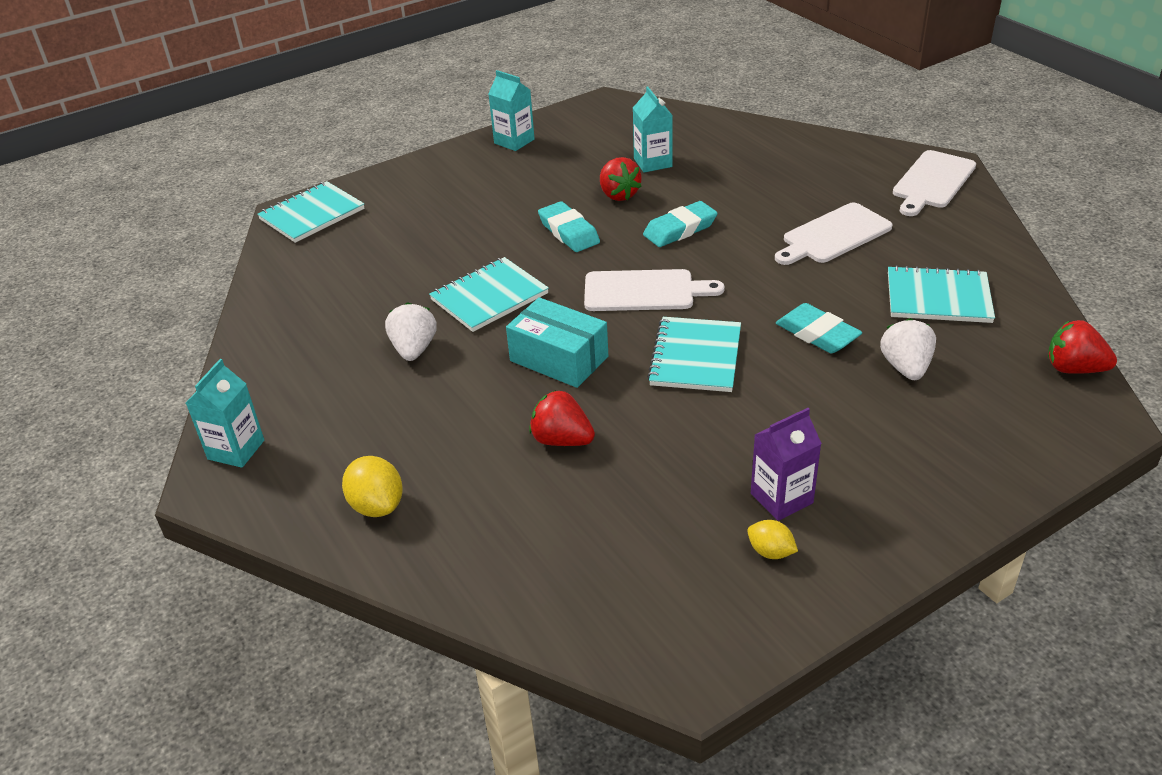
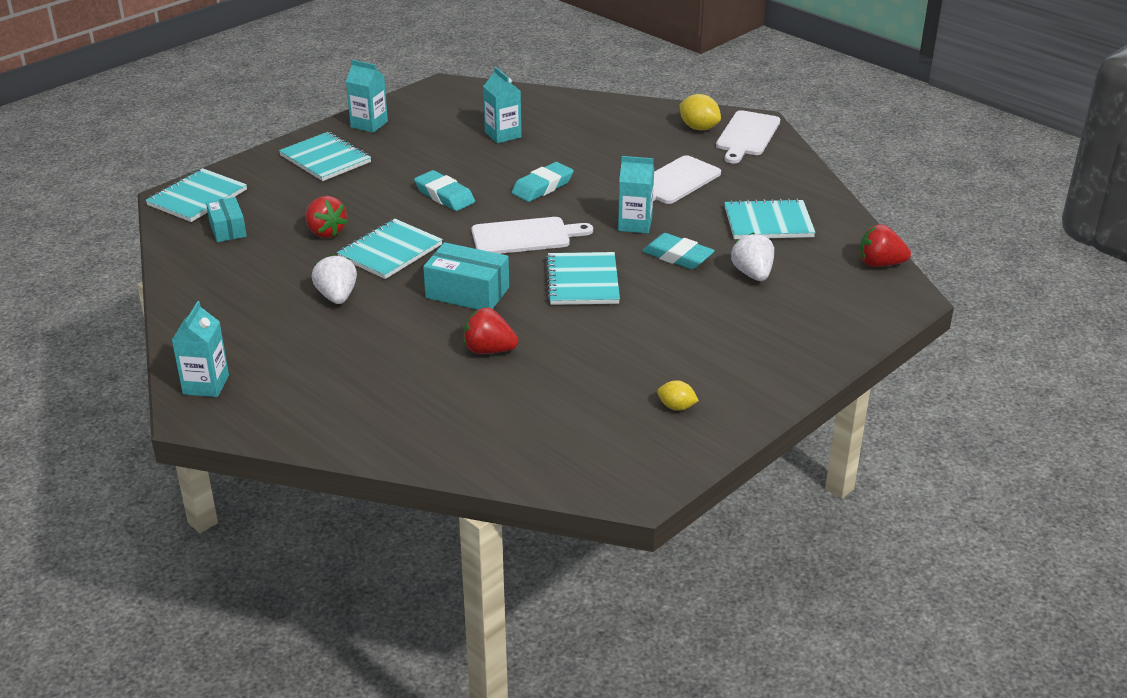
camera: 15 degrees left, 5 degrees down
(329, 254) = (227, 229): none -> turquoise box
(377, 505) = (348, 411): yellow lemon -> yellow lemon (699, 128)
(456, 179) = (325, 159): none -> turquoise notebook
(618, 195) = (480, 163): red strawberry -> red strawberry (325, 232)
(775, 286) = (635, 224): none -> turquoise carton
(781, 498) = (676, 372): purple carton -> none

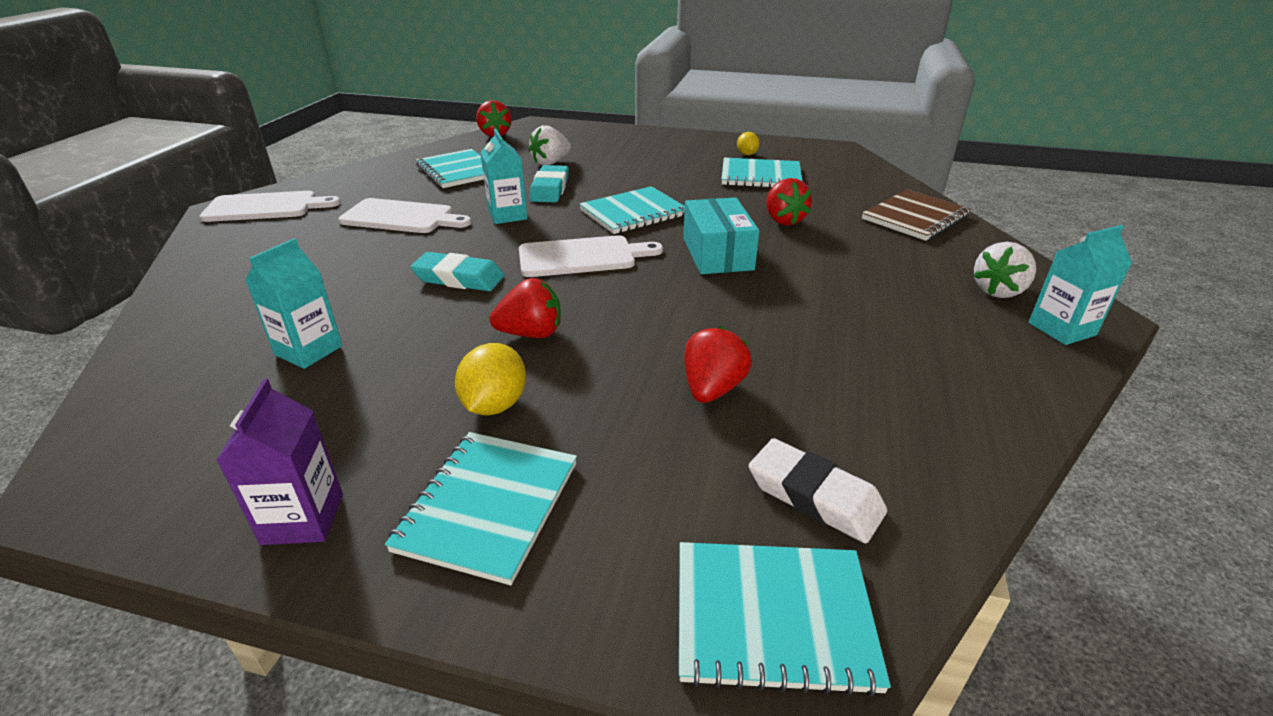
camera: 120 degrees left, 0 degrees up
(227, 229) = (814, 496): turquoise box -> white eraser
(337, 297) = (823, 318): white strawberry -> white strawberry (998, 291)
(369, 124) = (303, 519): turquoise carton -> purple carton
(390, 251) = (699, 321): turquoise notebook -> turquoise notebook (760, 176)
(414, 429) = (915, 217): none -> brown notebook
(444, 195) = (531, 333): turquoise eraser -> red strawberry
(525, 236) = (582, 257): white cutting board -> white cutting board turned 120 degrees clockwise
(699, 128) = (249, 232): yellow lemon -> yellow lemon (494, 405)

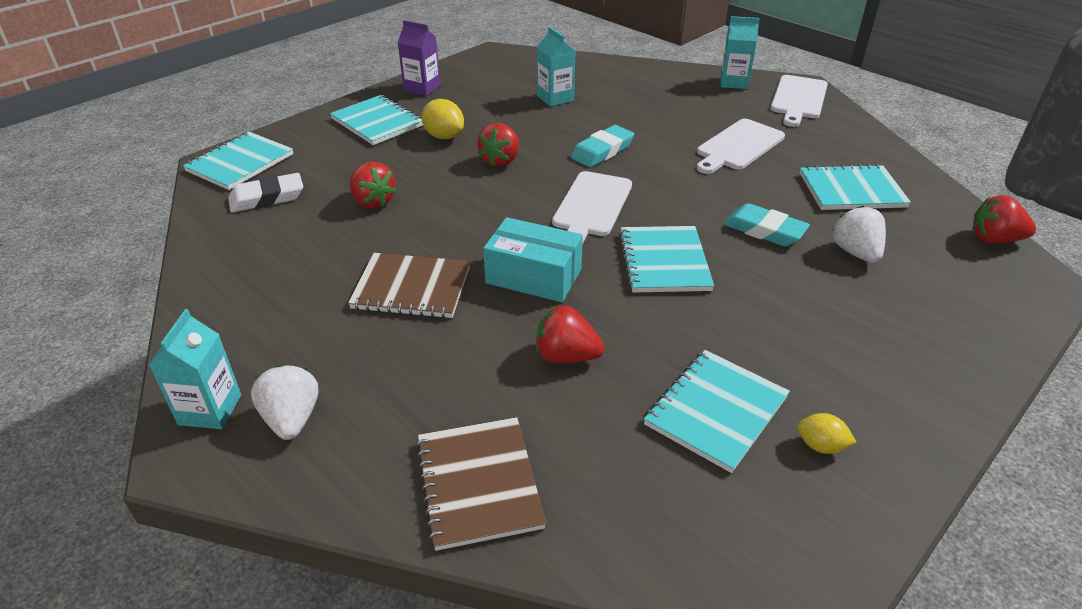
camera: 120 degrees right, 5 degrees up
(507, 215) = (708, 193): turquoise carton -> turquoise carton (733, 82)
(809, 300) = (412, 288): none -> brown notebook

